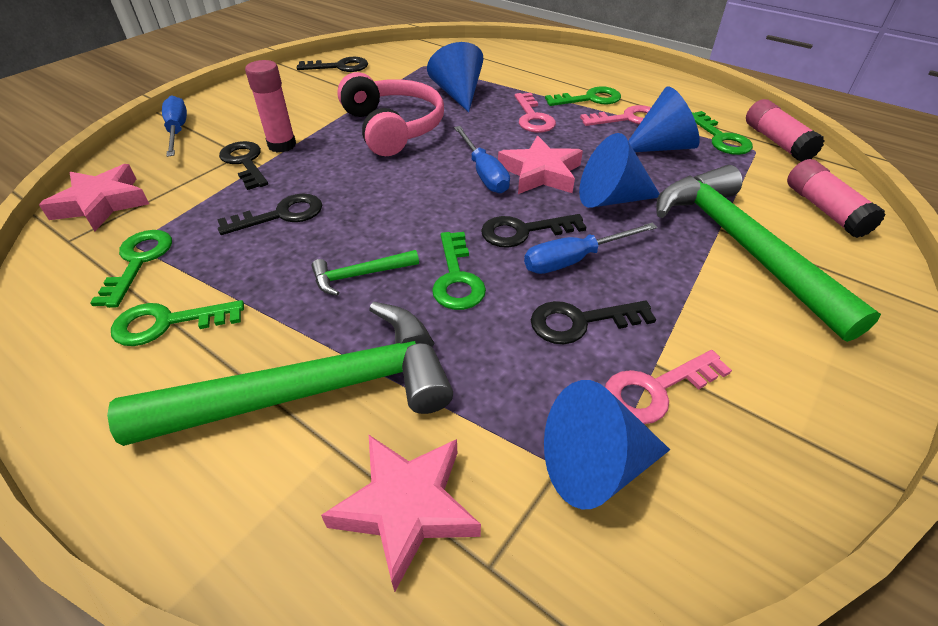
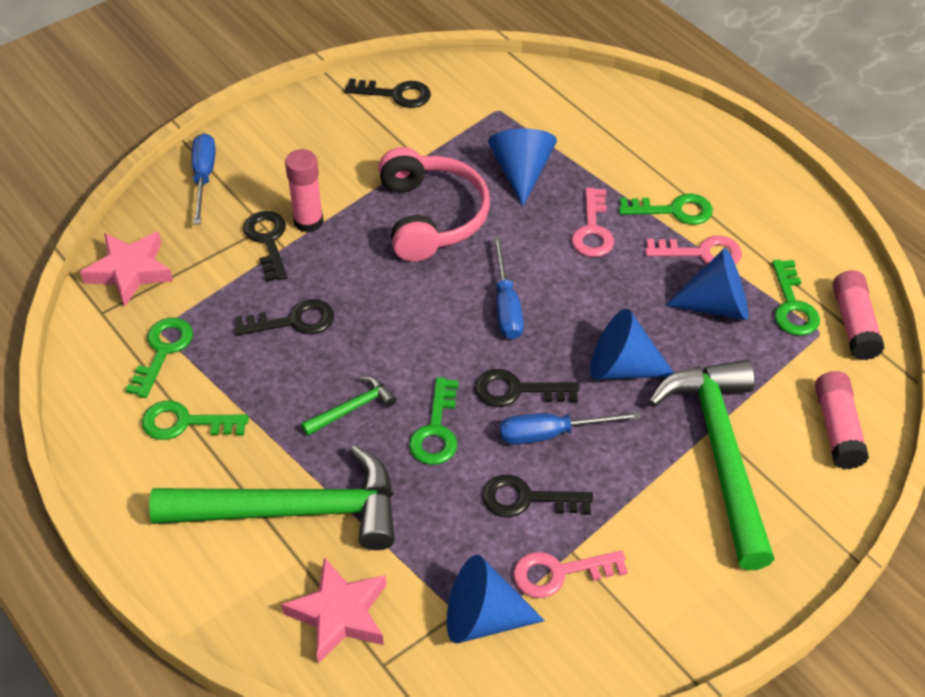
camera: 15 degrees right, 5 degrees up
(360, 275) = (352, 408): green hammer -> green hammer turned 150 degrees clockwise
(540, 173) = (565, 317): pink star -> none

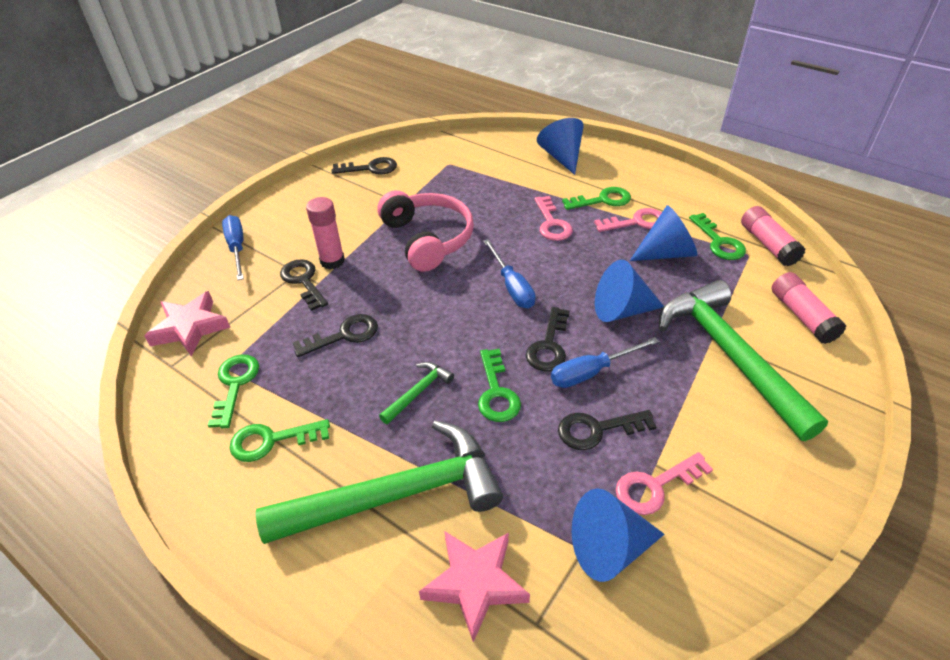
camera: 15 degrees left, 5 degrees down
(517, 390) = (549, 345): black key -> black key turned 60 degrees counterclockwise
(521, 173) = (483, 198): blue cone -> blue cone (561, 157)

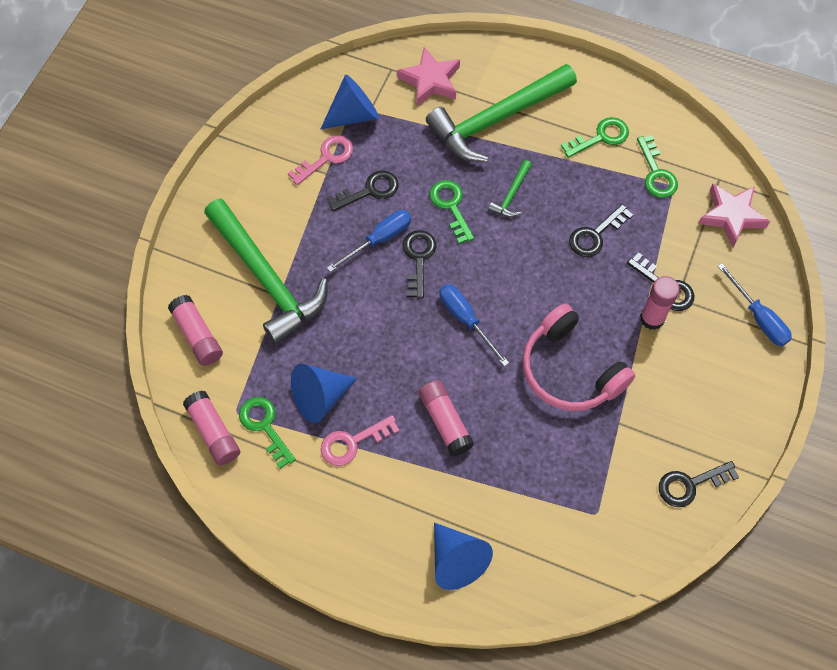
camera: 165 degrees right, 20 degrees up
(552, 223) = (445, 421): pink key -> pink glue stick
(602, 200) = (394, 475): green key -> none
(621, 310) = (360, 310): blue cone -> none

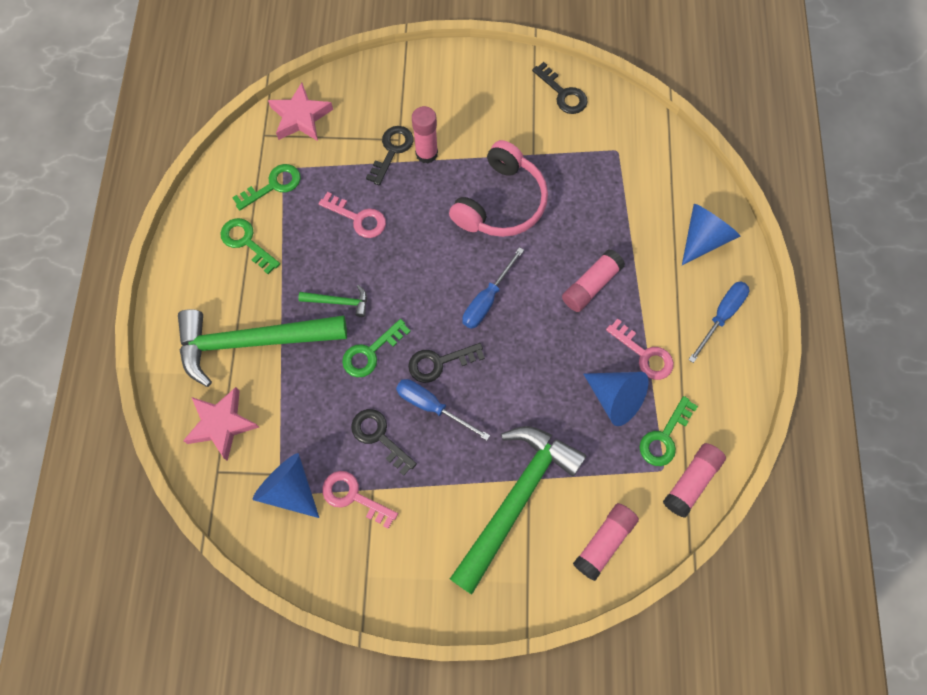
camera: 110 degrees left, 5 degrees up
(497, 119) = (253, 342): green hammer -> green hammer turned 135 degrees clockwise
(595, 235) = (358, 218): black key -> pink key
(758, 317) = (395, 78): blue screwdriver -> blue screwdriver (721, 316)

